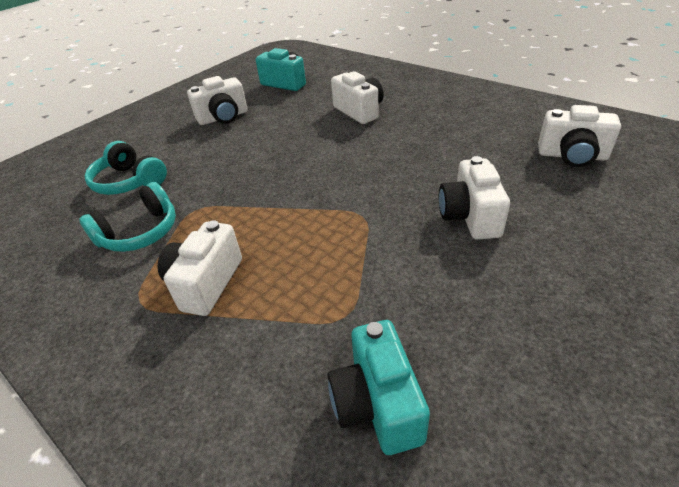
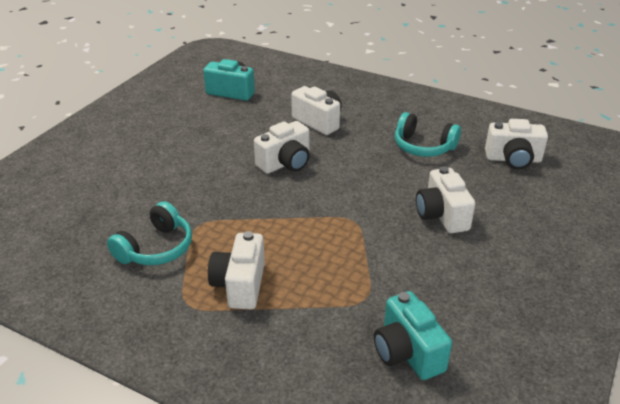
camera: 15 degrees left, 5 degrees down
(129, 181) = (117, 202): turquoise headphones -> turquoise headphones (423, 146)
(223, 117) = (182, 131): white camera -> white camera (285, 163)

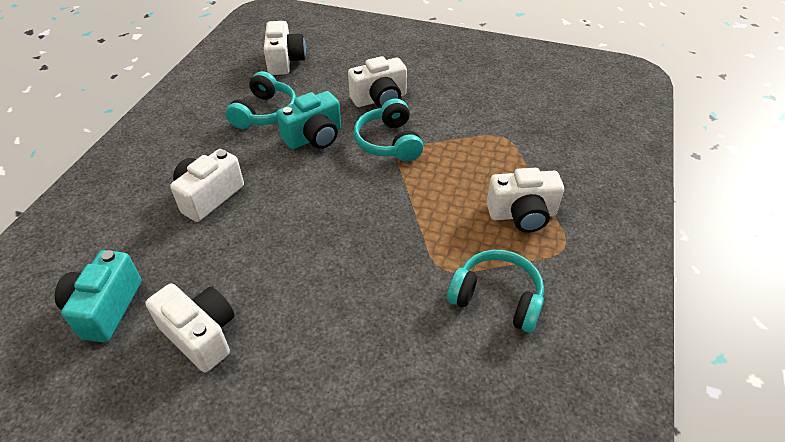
camera: 100 degrees left, 10 degrees up
(285, 163) = (307, 213): white camera -> white camera (201, 335)
(368, 214) = (389, 142): none -> turquoise headphones
(407, 352) = (547, 112): turquoise camera -> turquoise camera (314, 137)

